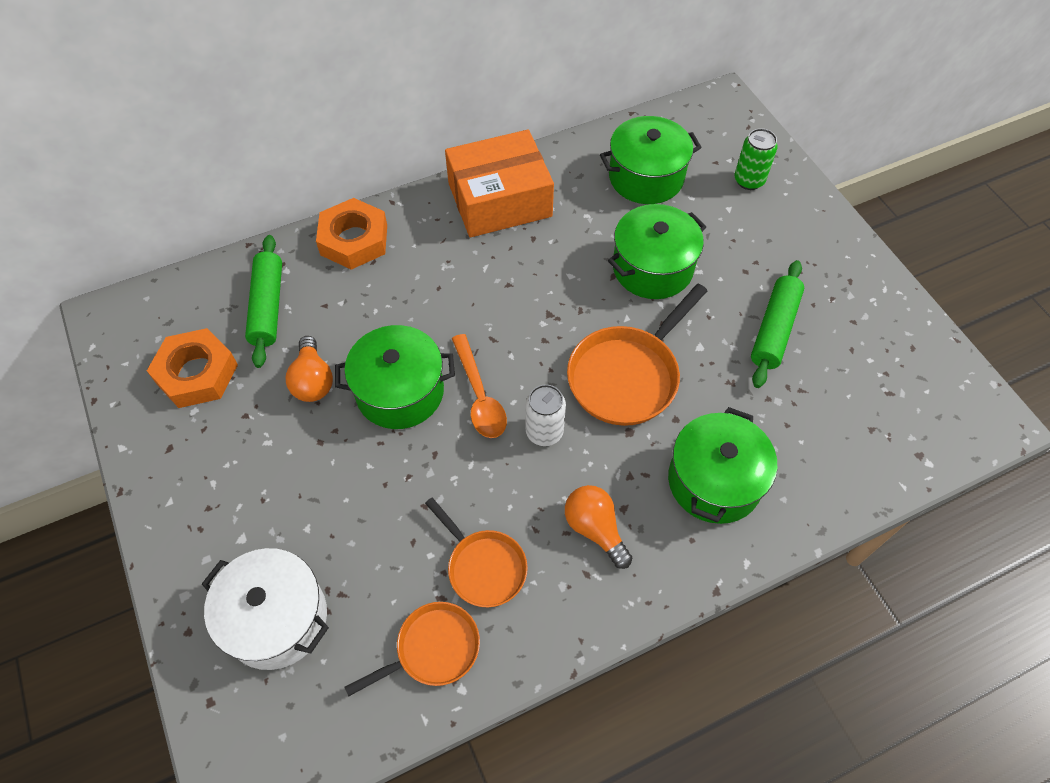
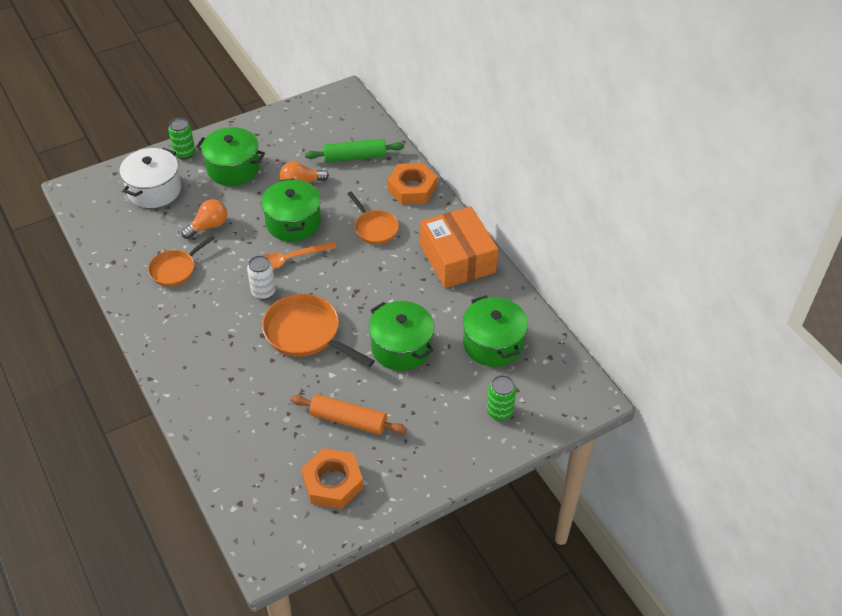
camera: 85 degrees right, 10 degrees down
(187, 569) = (184, 153): none -> green can
(197, 373) = (305, 136): orange nut -> orange nut (332, 482)
(433, 649) = (130, 252): orange pan -> orange pan (374, 228)
(595, 529) = (195, 319): orange light bulb -> orange light bulb (208, 226)
(714, 481) = (224, 379): green pot -> green pot (233, 168)
(774, 329) = (348, 420): green rolling pin -> orange rolling pin

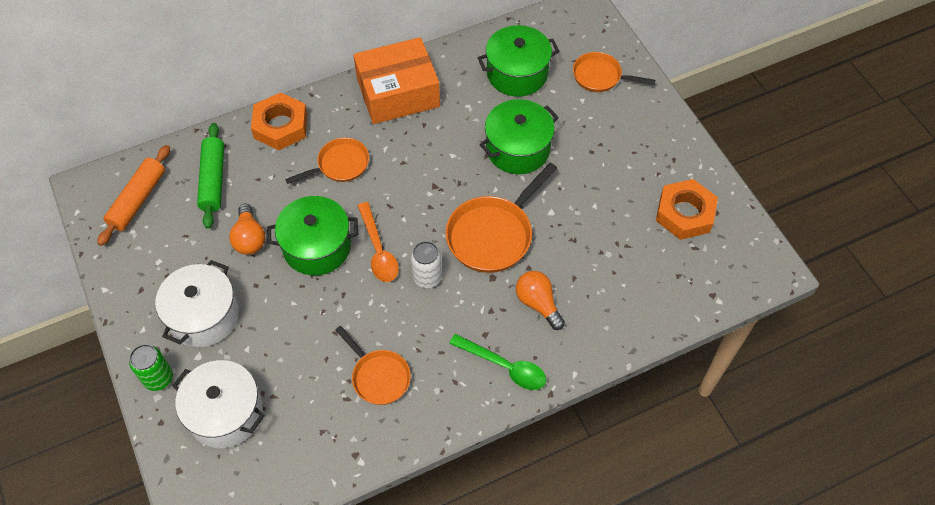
camera: 85 degrees left, 10 degrees up
(177, 346) = (504, 366): none -> green spoon
(208, 226) = (308, 341): orange light bulb -> orange light bulb (538, 303)
(233, 168) = (204, 316): green pot -> white pot
(348, 420) = (610, 198): orange rolling pin -> orange rolling pin (138, 200)
(499, 412) = (600, 76): green can -> orange pan

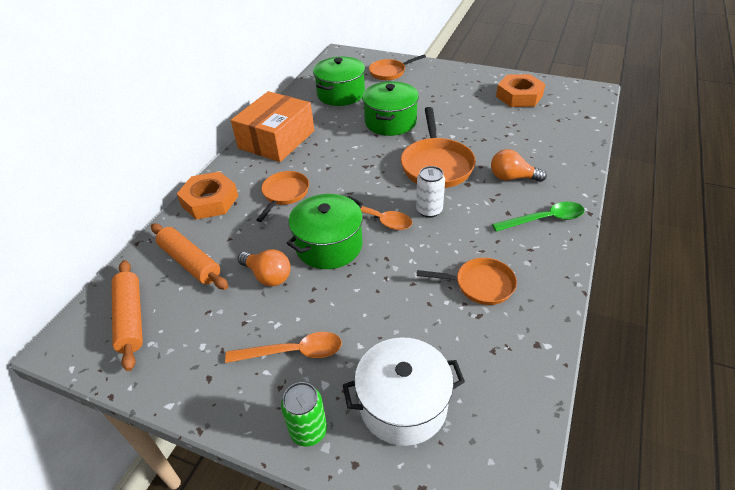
camera: 40 degrees left, 15 degrees down
(204, 316) = (293, 352): white pot -> orange spoon
(213, 180) = (190, 262): green rolling pin -> orange rolling pin

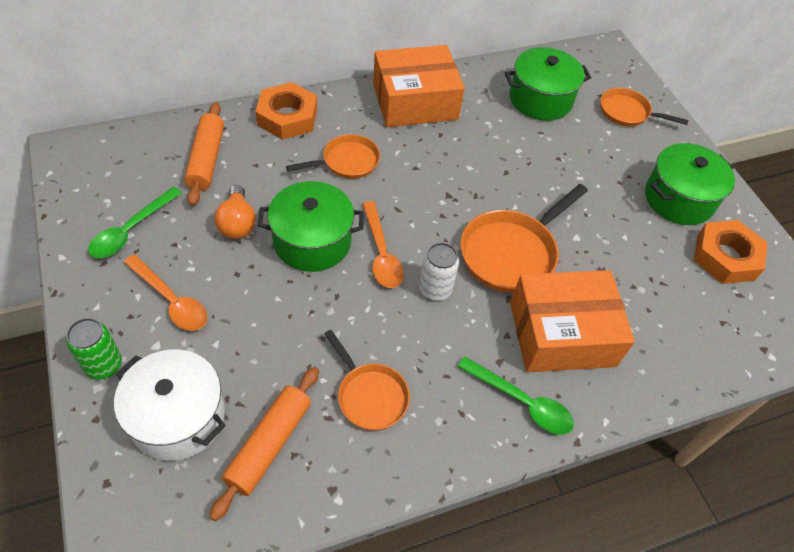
camera: 40 degrees right, 10 degrees up
(131, 318) = (120, 169): orange rolling pin -> orange rolling pin (269, 445)
(199, 342) = (131, 230): none -> green spoon
(390, 122) = (540, 170): green pot -> green pot (679, 199)
(512, 178) = (562, 334): orange light bulb -> orange box

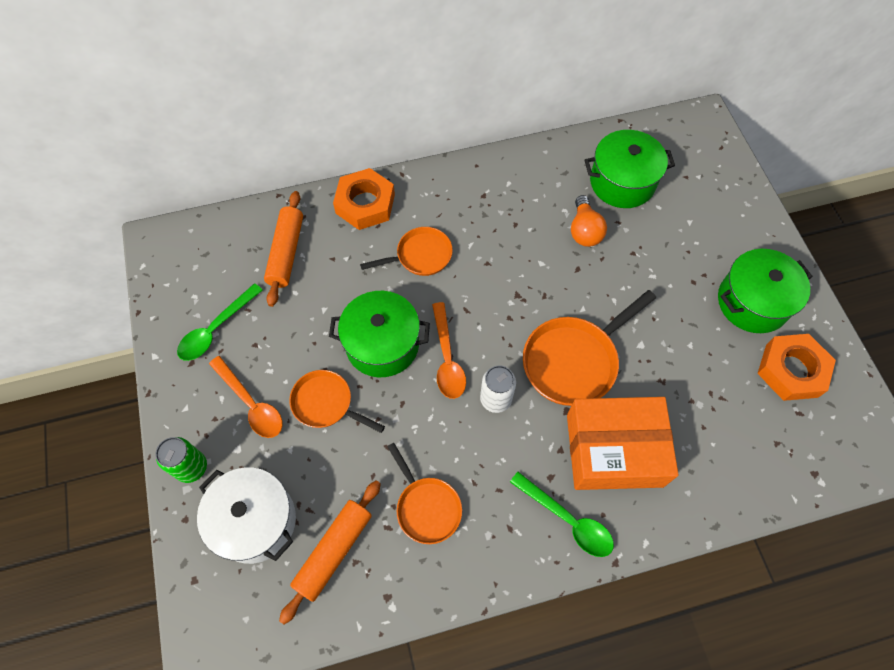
camera: 10 degrees right, 10 degrees up
(237, 223) = (313, 323): orange light bulb -> orange light bulb (584, 230)
(415, 101) = (492, 185): orange box -> none
(627, 112) = (712, 198): orange pan -> orange pan (326, 403)

